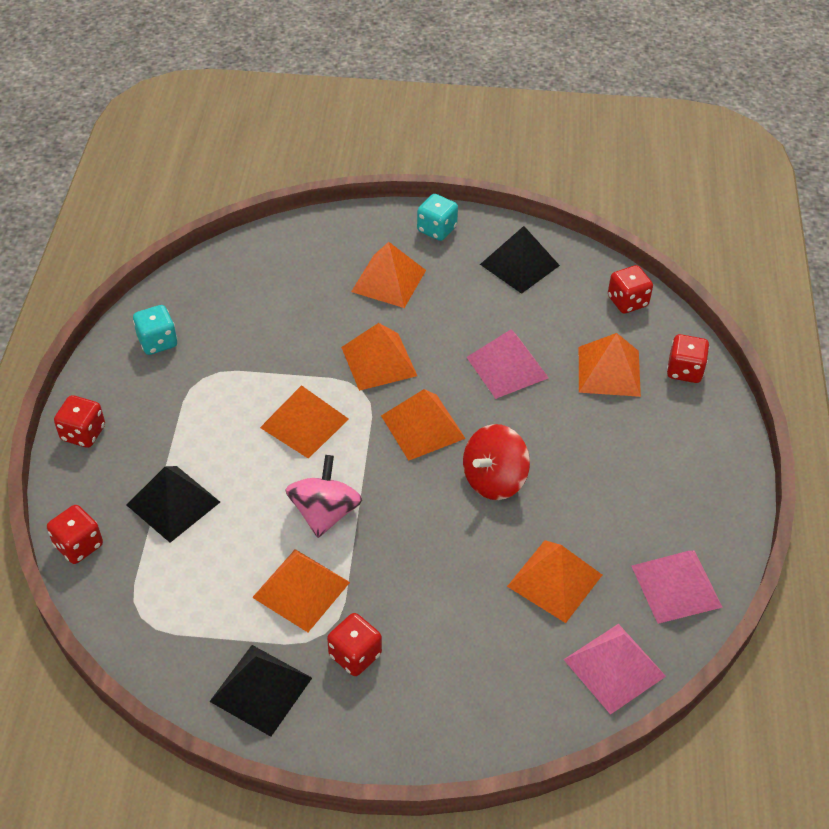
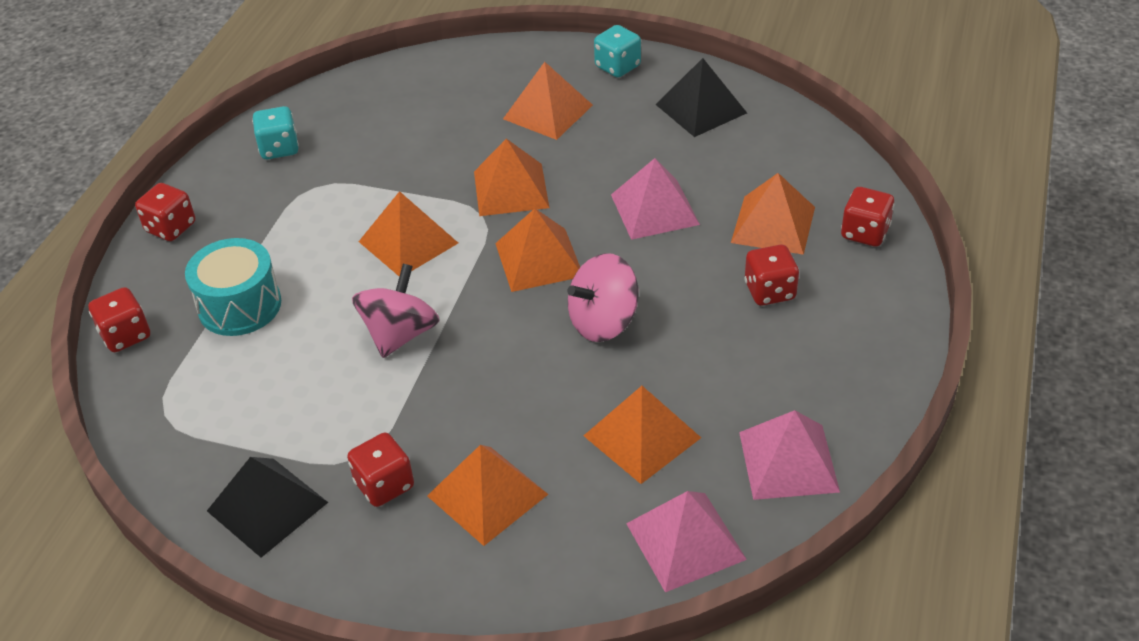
camera: 15 degrees right, 5 degrees down
(173, 503) = (240, 305): black pyramid -> turquoise drum
(301, 589) = (347, 409): orange pyramid -> orange pyramid (487, 495)
(494, 479) = (603, 322): red spinning top -> pink spinning top
(627, 301) = (816, 156): red dice -> red dice (769, 291)

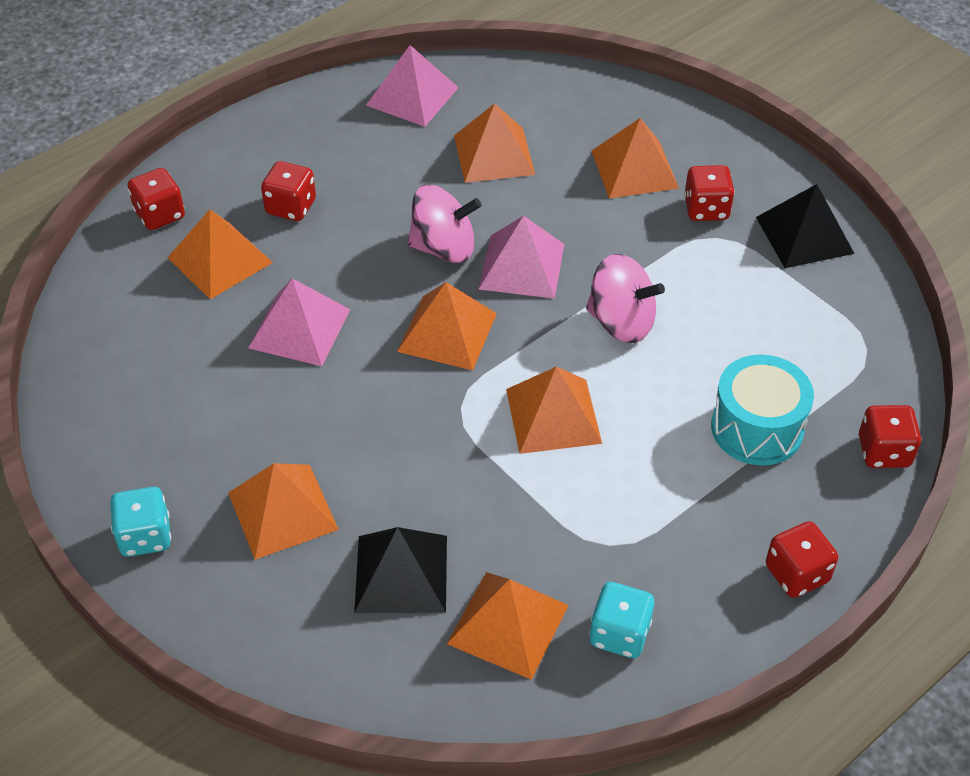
camera: 150 degrees left, 5 degrees up
(400, 334) = (621, 322): pink spinning top -> pink spinning top turned 120 degrees counterclockwise
(511, 189) = (408, 425): orange pyramid -> orange pyramid (508, 624)
(685, 541) = (524, 86): pink pyramid -> pink pyramid (522, 266)
(701, 108) = (130, 421): black pyramid -> black pyramid (401, 573)

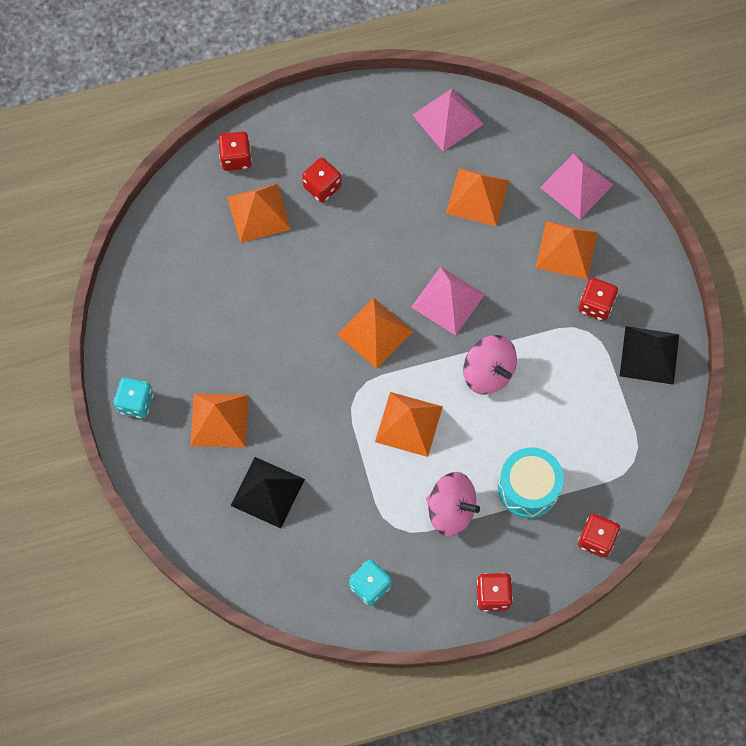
camera: 25 degrees right, 20 degrees up
(299, 328) = (285, 290): pink pyramid -> pink pyramid (576, 186)
(444, 248) = (405, 264): pink spinning top -> pink spinning top (451, 510)
(508, 624) = (311, 551): orange pyramid -> none

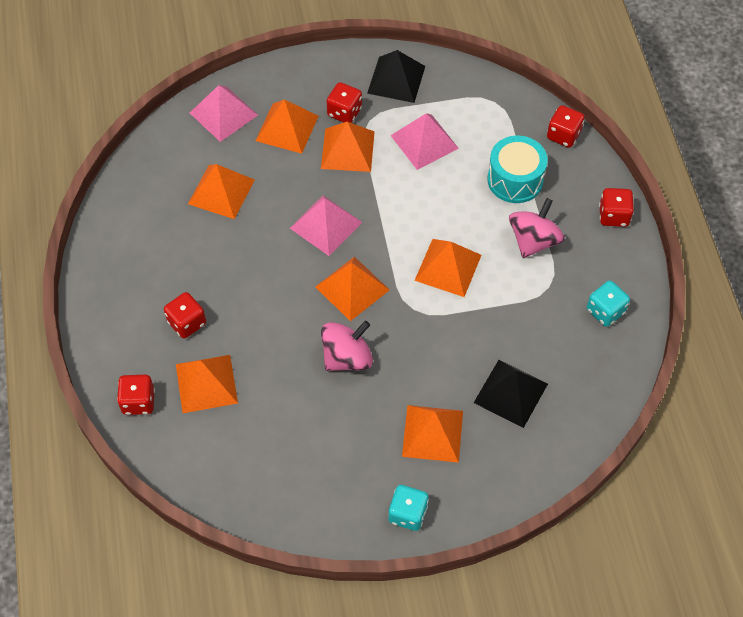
camera: 85 degrees left, 10 degrees down
(448, 119) = (133, 208): pink pyramid -> pink pyramid (424, 141)
(488, 372) = (402, 199): pink spinning top -> pink spinning top (347, 357)
(546, 313) = (347, 149): none -> orange pyramid

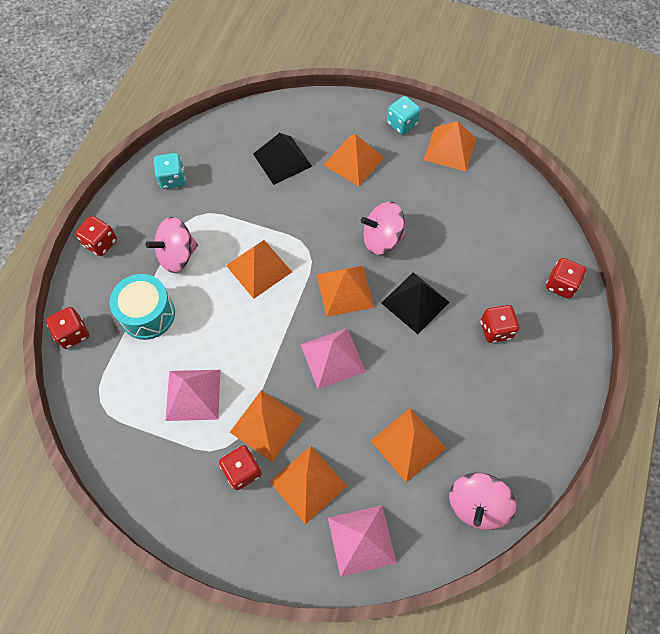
camera: 150 degrees left, 5 degrees up
(143, 176) = (476, 505): none -> pink spinning top
(206, 383) = (500, 272): orange pyramid -> orange pyramid (450, 148)
(396, 79) = (167, 482): black pyramid -> black pyramid (415, 302)

